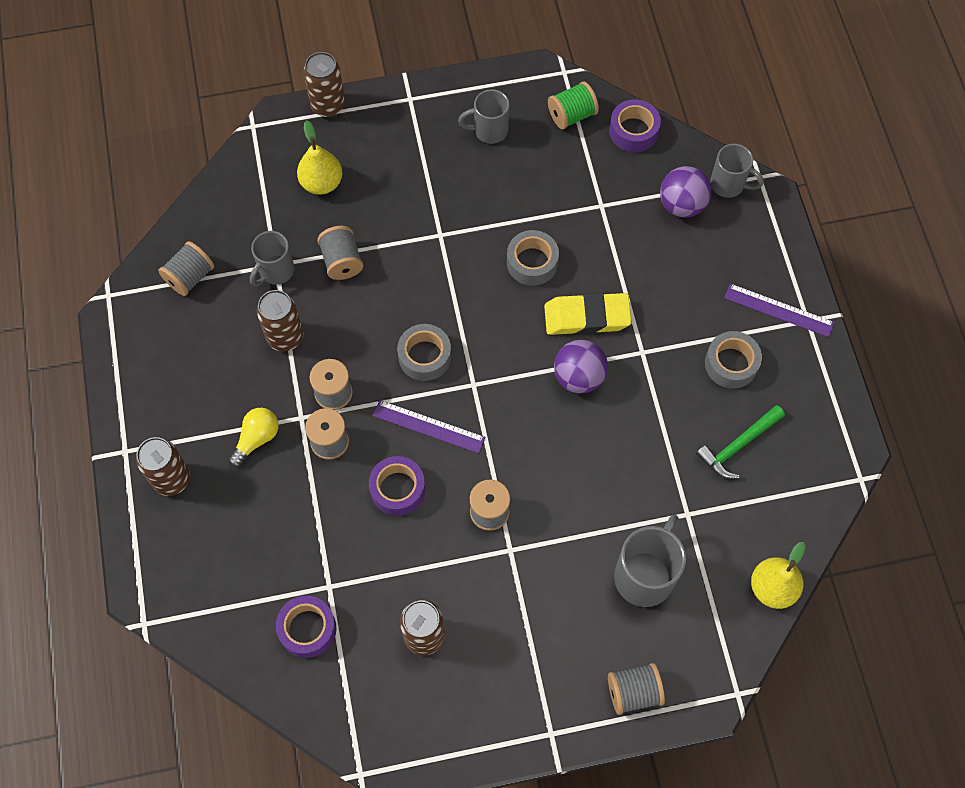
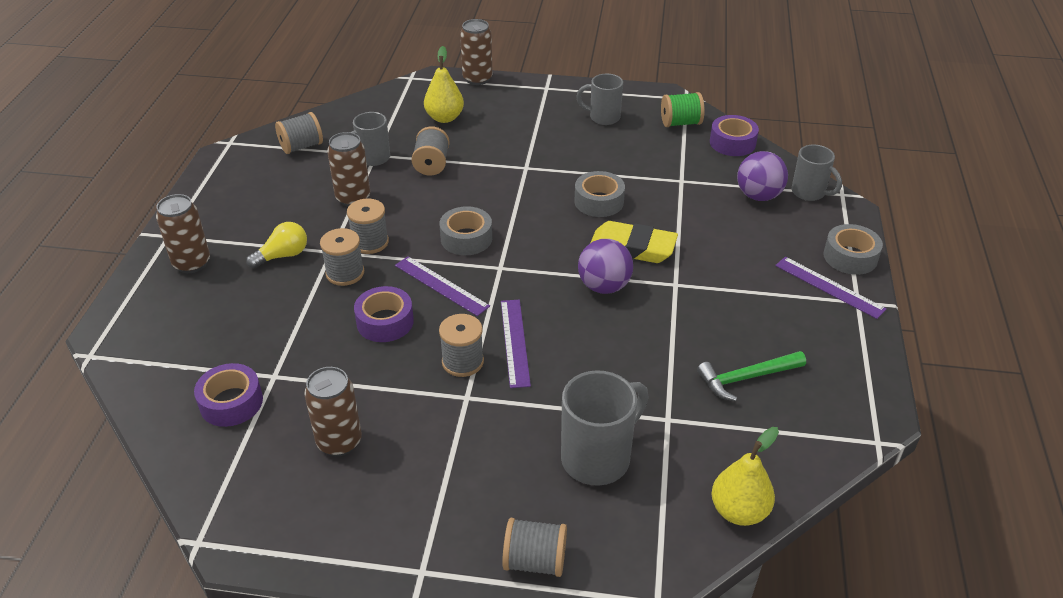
camera: 20 degrees right, 25 degrees down
(525, 473) = (514, 342): none -> purple ruler
(731, 364) = (763, 314): grey tape -> grey tape (850, 257)

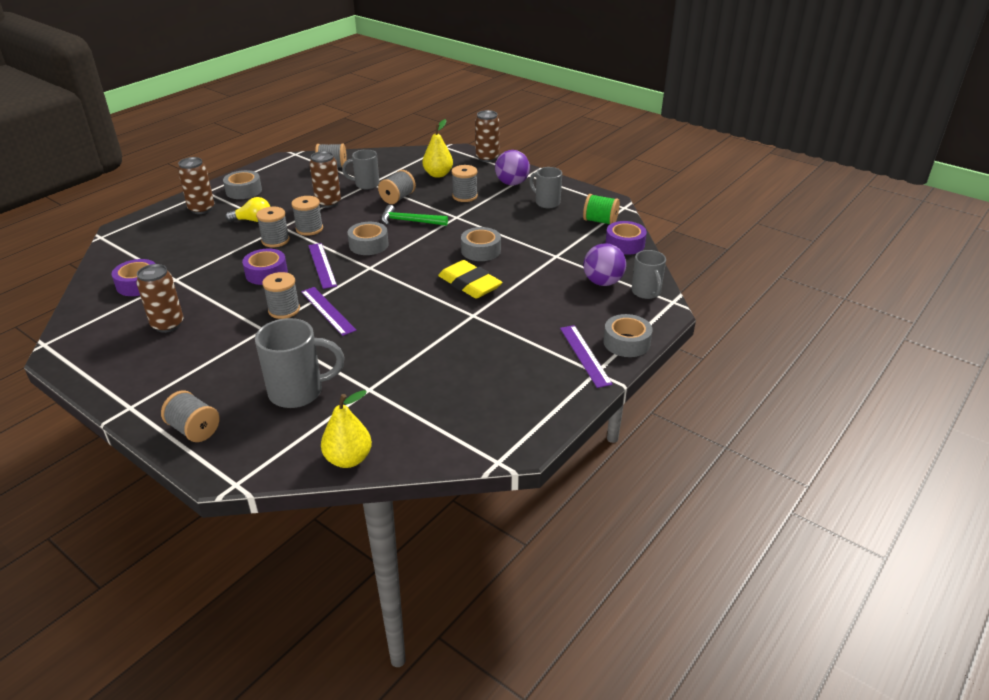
camera: 30 degrees right, 5 degrees down
(220, 217) = (244, 191): none -> grey tape
(506, 137) = (465, 196): none -> grey spool
(514, 342) = (327, 311): purple ruler -> purple ruler turned 60 degrees counterclockwise
(604, 286) = (422, 300): purple ball -> purple ball (512, 183)
(746, 378) = (451, 386): green hammer -> green hammer (409, 221)

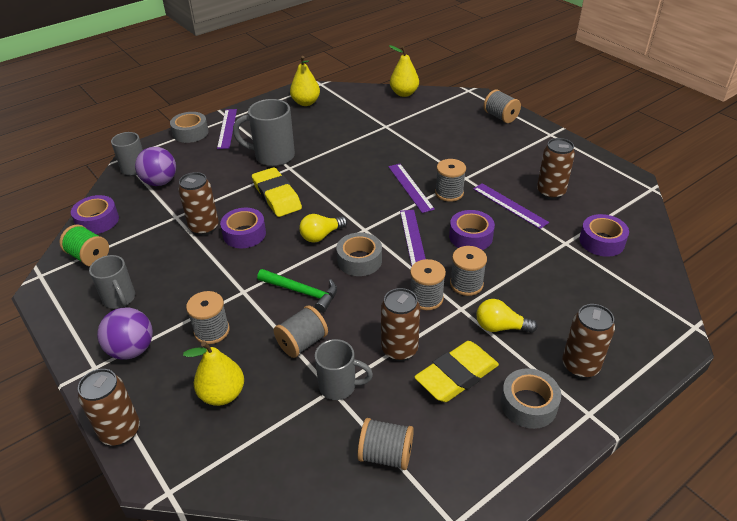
camera: 165 degrees left, 5 degrees up
(219, 305) = (509, 205): none -> purple ruler
(289, 196) = (456, 375): none -> yellow eraser
(298, 392) = (434, 129): grey mug -> grey mug (273, 156)
(409, 257) = (321, 236): none -> yellow light bulb
(481, 250) = (244, 234): grey tape -> purple tape
(502, 415) = (306, 102): none -> yellow pear
(521, 251) = (204, 227): none -> brown can

